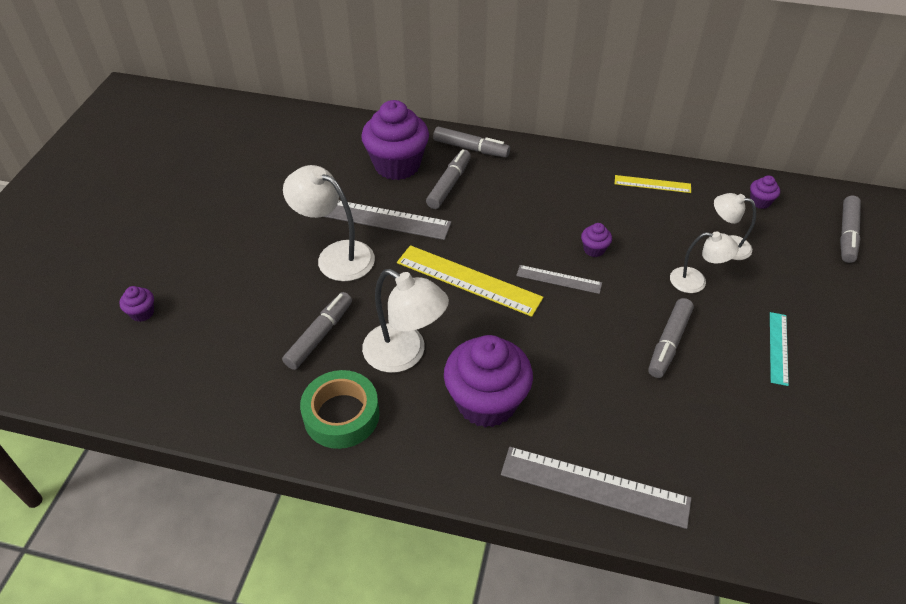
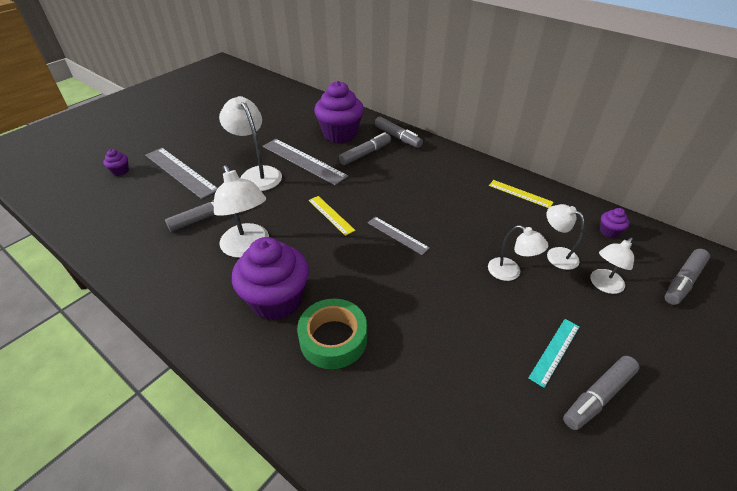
camera: 25 degrees right, 5 degrees down
(341, 415) = (174, 271): green tape -> green tape (333, 339)
(468, 280) = (331, 215): yellow ruler -> yellow ruler, size x0.56
(594, 249) = (440, 223): purple cupcake -> none
(594, 487) = (307, 400): grey ruler -> grey ruler (180, 172)
(669, 343) = (454, 310): grey marker -> grey marker (598, 396)
(784, 264) = (603, 285): none -> white lamp

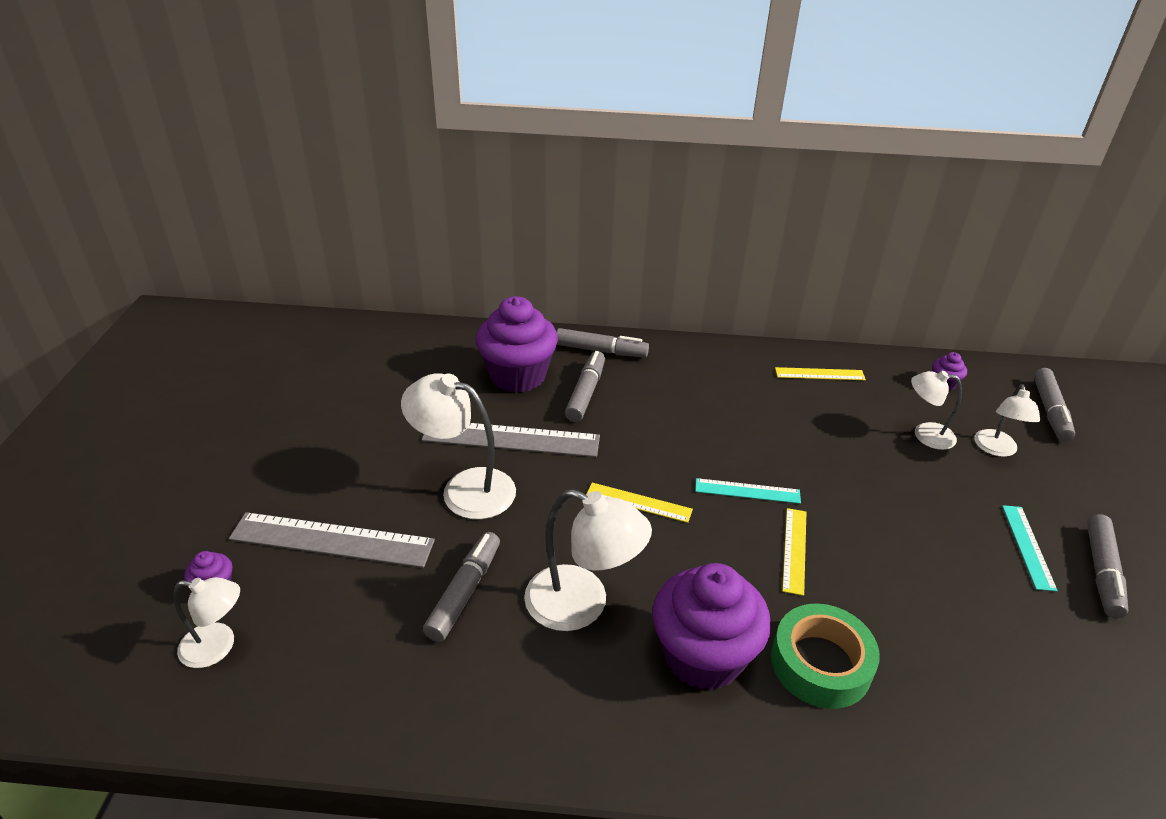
camera: 35 degrees left, 5 degrees down
(389, 276) = (795, 550): none -> yellow ruler
(397, 235) = (747, 491): grey ruler -> turquoise ruler
(510, 272) = (906, 478): white lamp -> white lamp (218, 647)

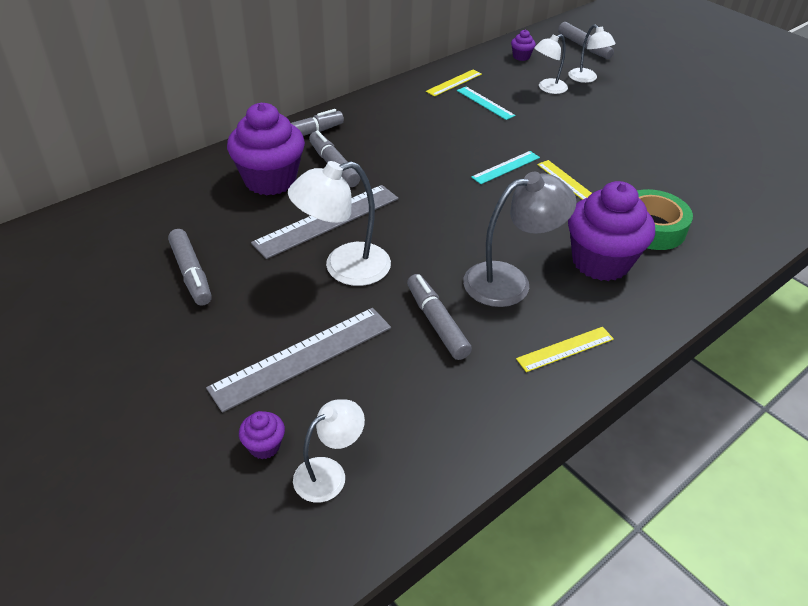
camera: 45 degrees left, 5 degrees up
(582, 605) = (510, 281): white lamp -> grey lamp
(638, 502) = (459, 209): yellow ruler -> yellow ruler (565, 349)
(1027, 546) = (656, 118): turquoise ruler -> turquoise ruler (485, 103)
(1102, 572) = (694, 112): grey marker -> grey marker (191, 273)

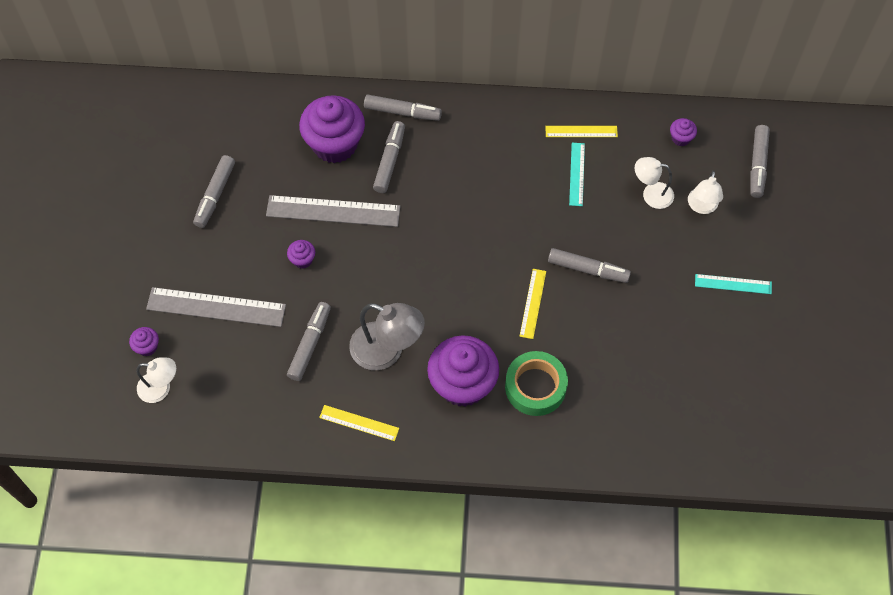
camera: 45 degrees right, 20 degrees up
(344, 268) = (302, 260): white lamp -> purple cupcake
(506, 167) = (506, 254): turquoise ruler -> turquoise ruler (733, 284)
(572, 144) = (588, 269): none -> grey marker

